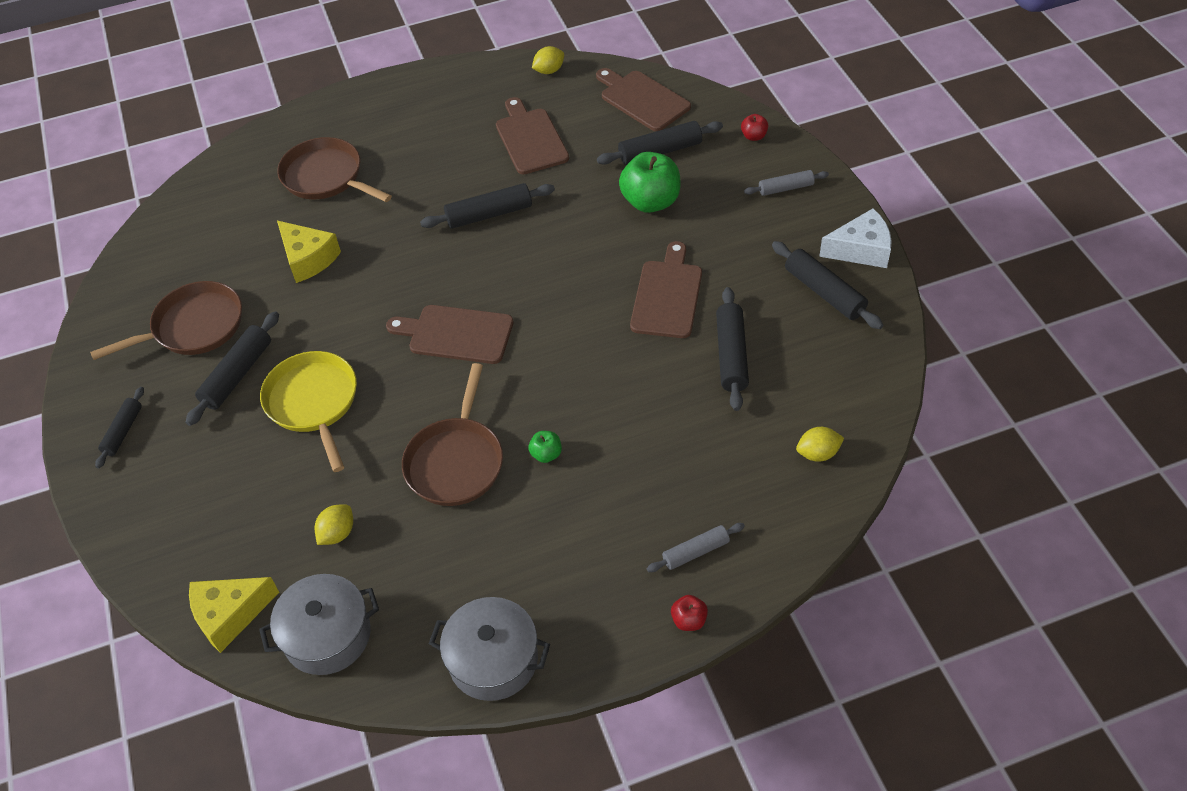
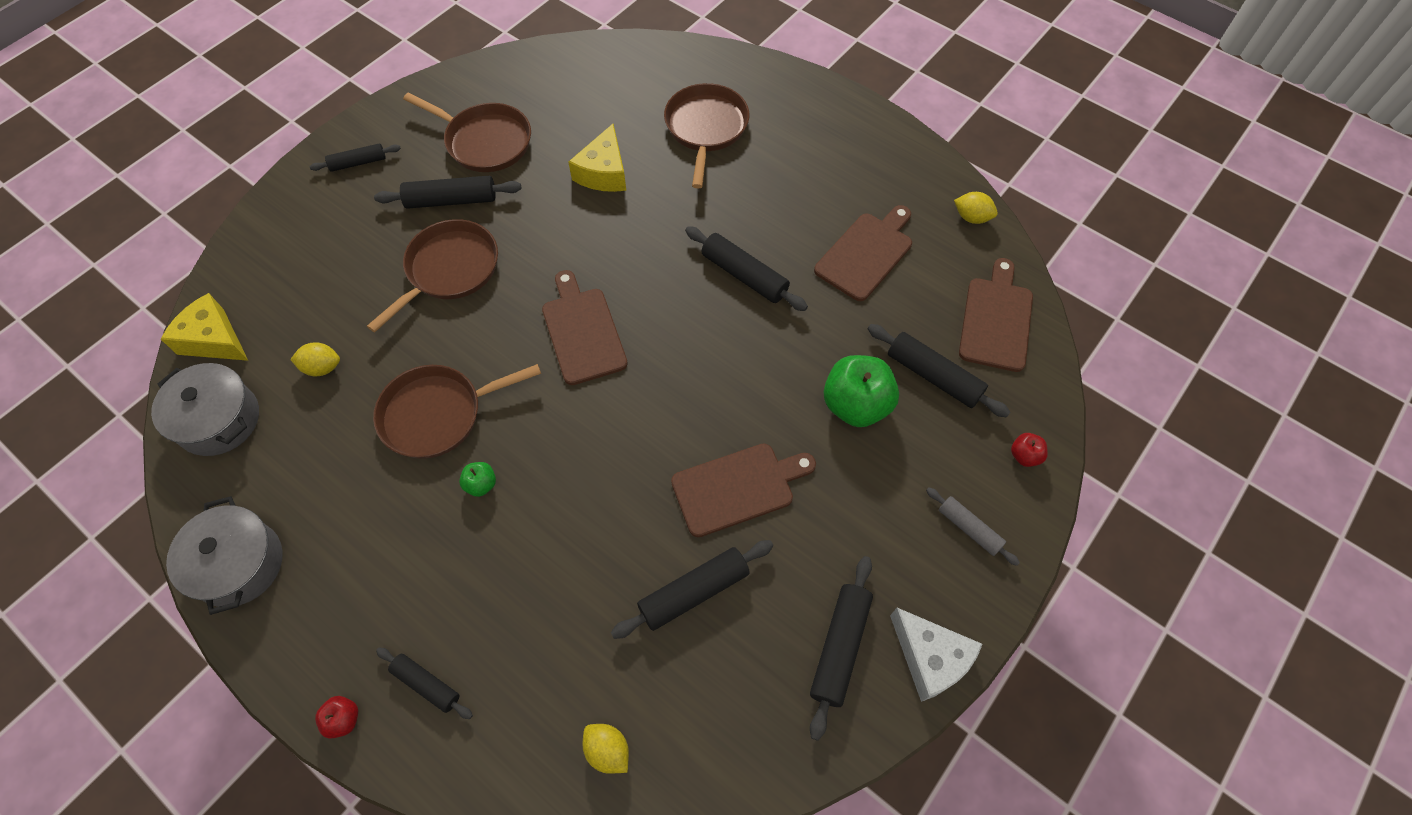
camera: 55 degrees right, 10 degrees up
(313, 403) = (449, 270): yellow pan -> brown pan
(696, 552) = (426, 684): grey rolling pin -> black rolling pin

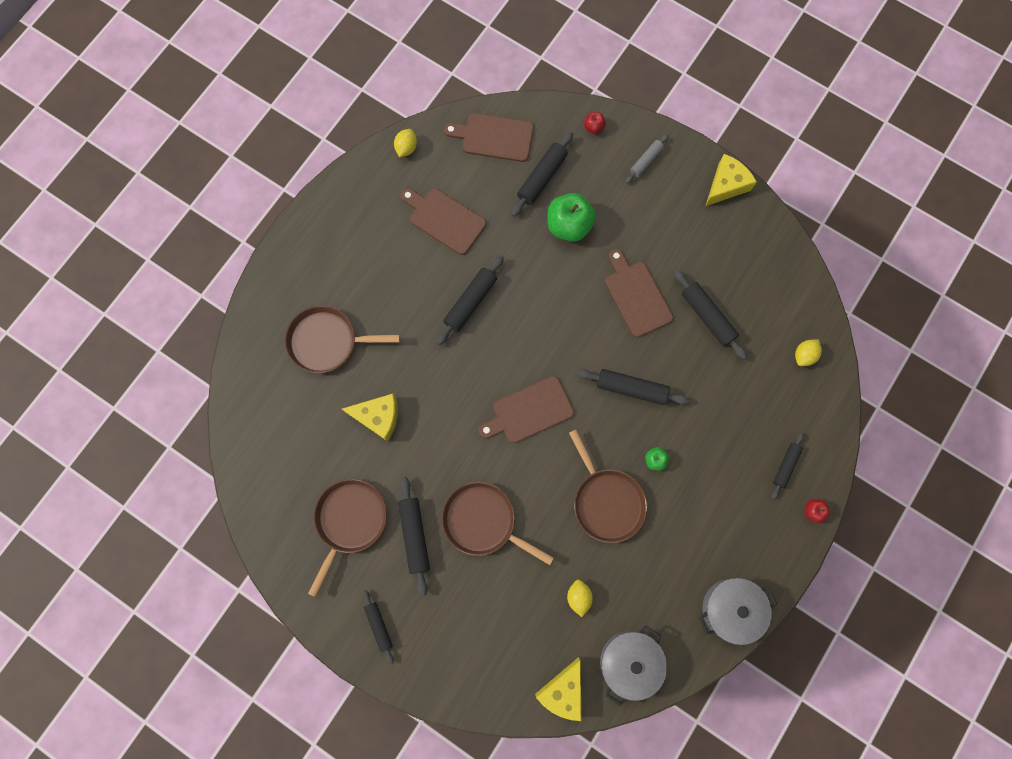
camera: 95 degrees left, 15 degrees up
(839, 647) = (727, 233): black rolling pin -> black rolling pin (631, 389)
(930, 658) = (726, 185): white cheese -> yellow cheese

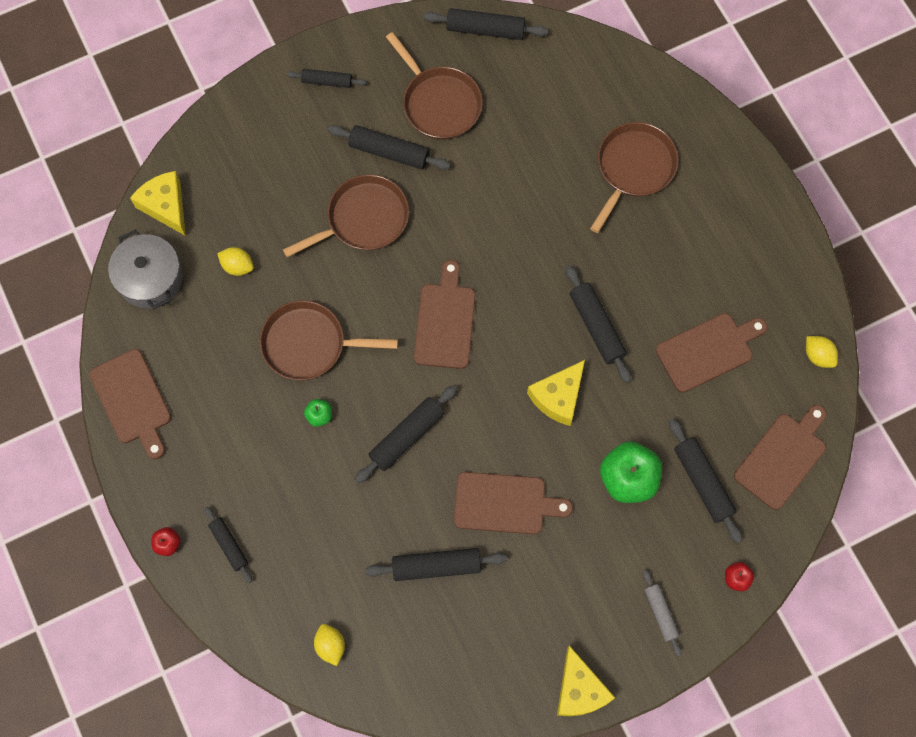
camera: 120 degrees right, 5 degrees down
(262, 522) = (485, 30): none -> black rolling pin
(378, 417) = (525, 177): yellow cheese -> yellow cheese (558, 397)
(731, 609) = (132, 400): grey pot -> brown cutting board

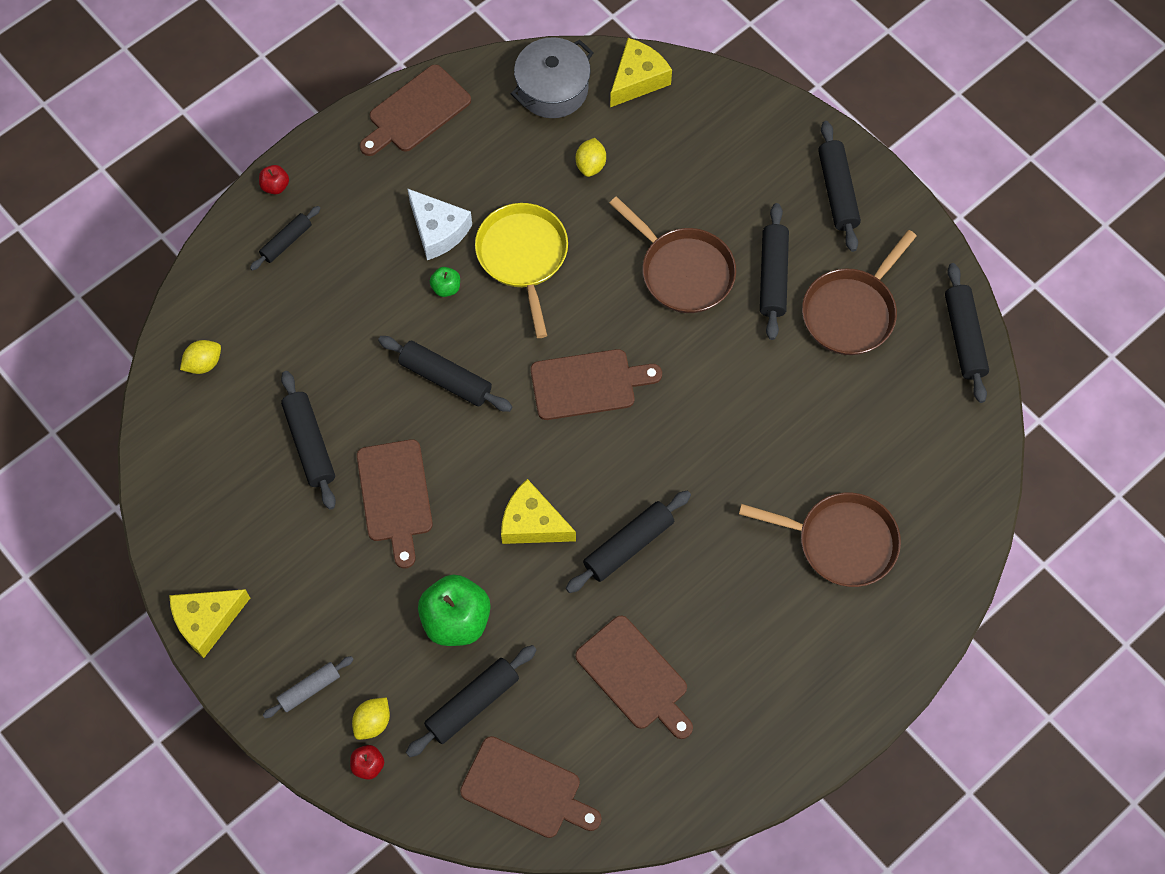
camera: 75 degrees right, 5 degrees down
(261, 409) = (438, 230): none -> white cheese
(309, 344) = (523, 256): brown pan -> yellow pan
(327, 81) = (837, 191): black rolling pin -> black rolling pin, size x1.57
(818, 356) = (665, 807): yellow lemon -> yellow lemon (372, 722)

